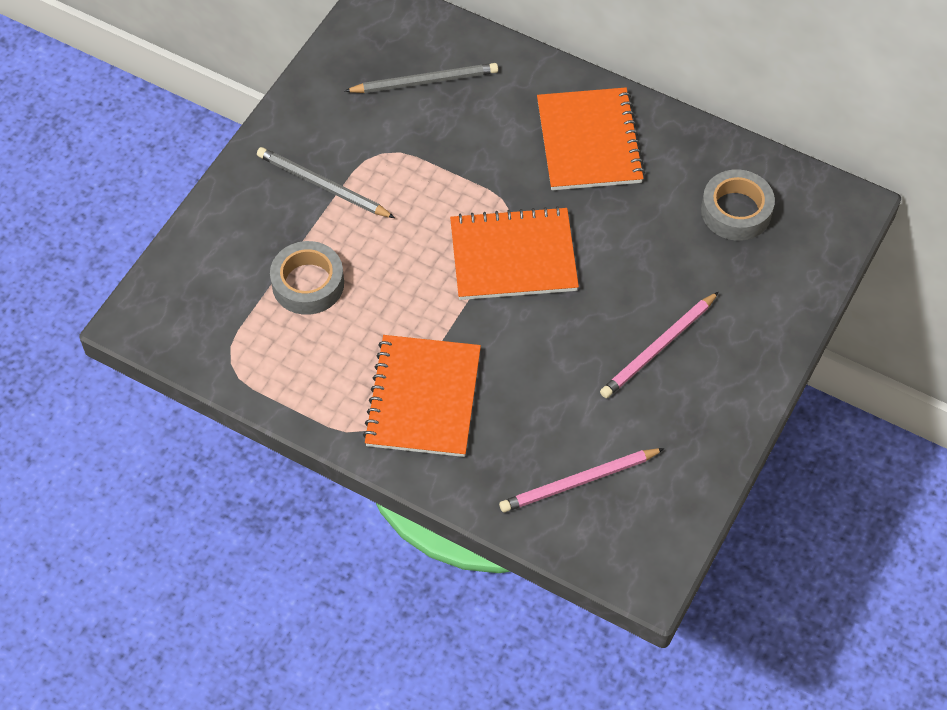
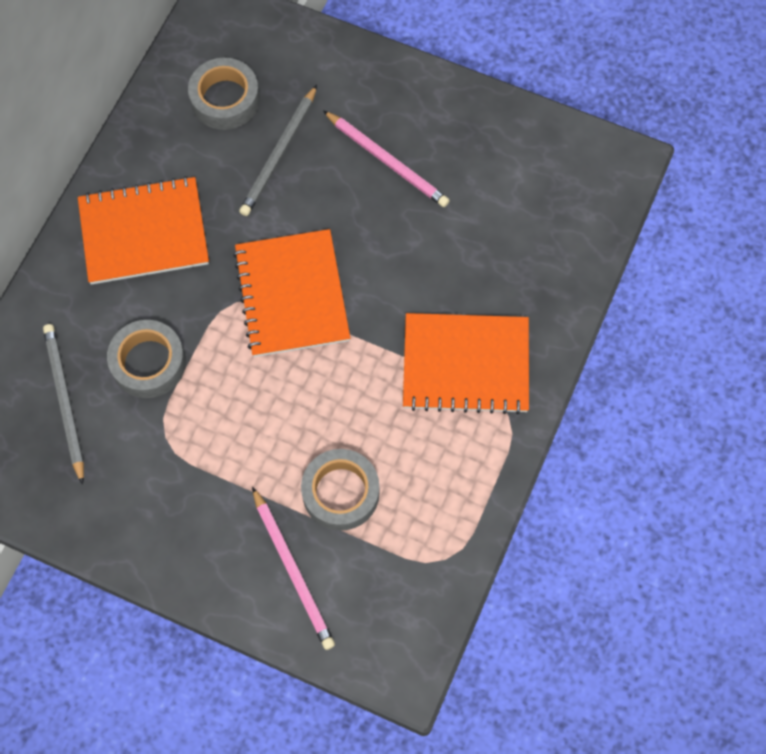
camera: 95 degrees left, 10 degrees up
(323, 186) = (212, 493): grey pencil -> grey pencil (279, 153)
(455, 142) = (148, 363): none -> grey tape
(579, 482) = (538, 221): pink pencil -> pink pencil (293, 570)

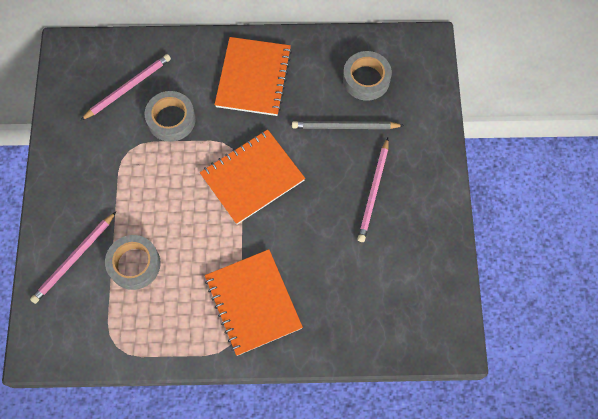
camera: 65 degrees right, 0 degrees up
(65, 402) = (128, 88): grey pencil -> pink pencil
(144, 232) = (253, 78): orange notebook -> orange notebook turned 45 degrees clockwise

